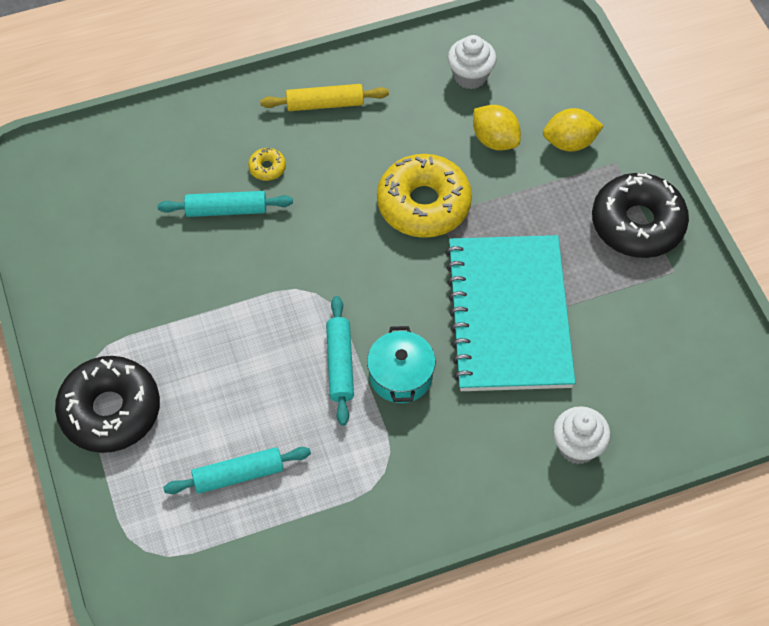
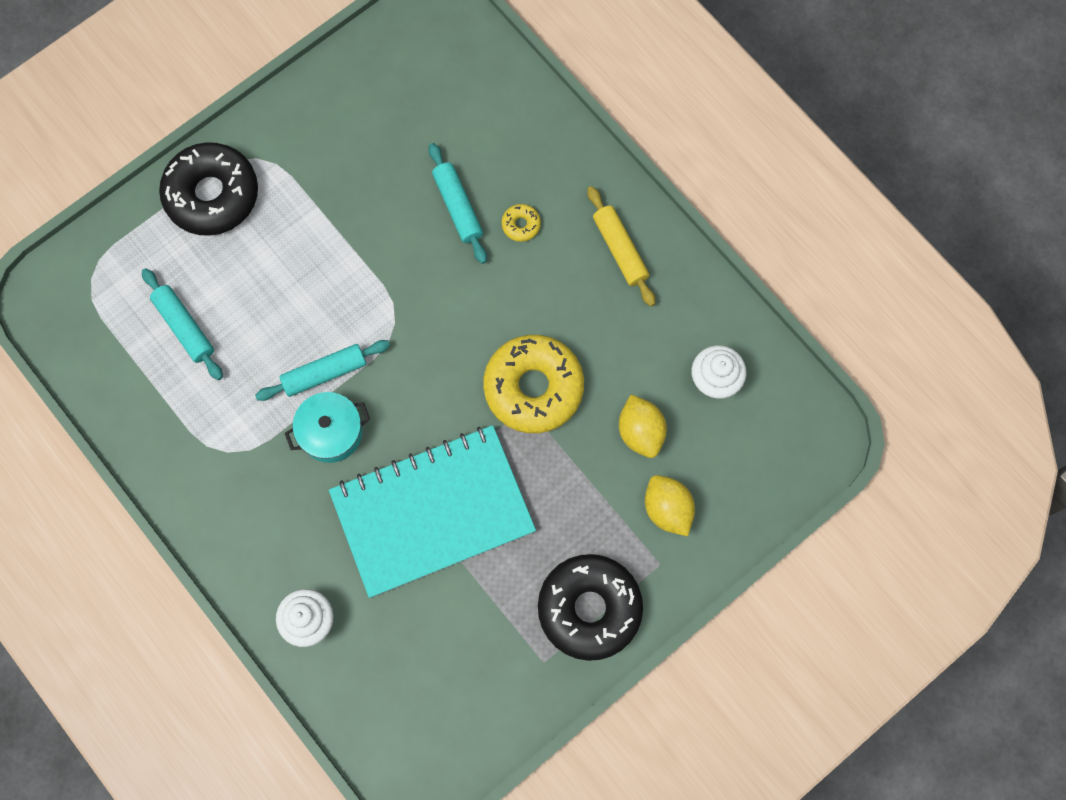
camera: 70 degrees right, 15 degrees up
(495, 140) = (640, 432): yellow lemon -> yellow lemon turned 45 degrees counterclockwise

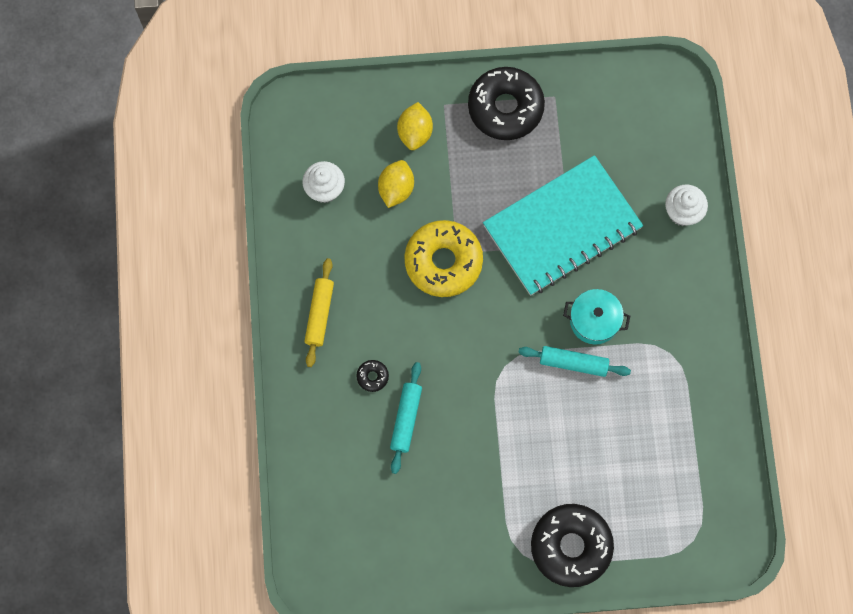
camera: 145 degrees left, 0 degrees up
(184, 327) = (648, 459): turquoise rolling pin -> none
(432, 512) = (562, 227): turquoise notebook -> turquoise notebook turned 45 degrees counterclockwise
(521, 225) = (372, 376): yellow donut -> black donut

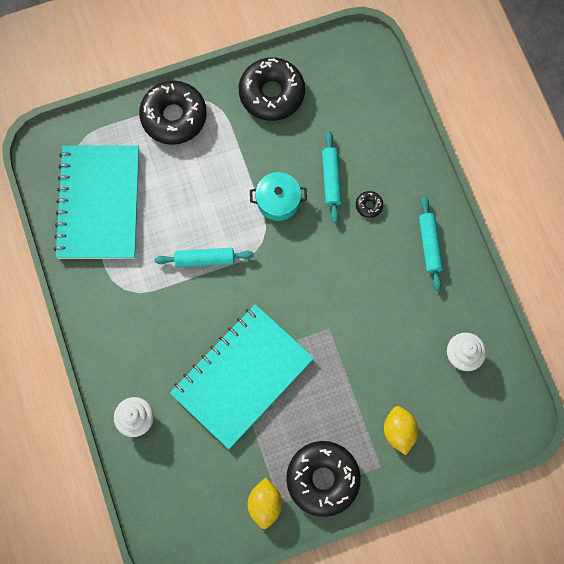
camera: 165 degrees right, 0 degrees up
(319, 314) = (429, 245): yellow rolling pin -> turquoise rolling pin
(396, 189) = (399, 372): yellow lemon -> yellow lemon (265, 504)
(443, 262) = (338, 317): yellow donut -> none
(446, 545) = (272, 94): none -> black donut
(594, 320) = (195, 300): turquoise pot -> turquoise pot (278, 201)
(680, 460) = (99, 203): none -> turquoise notebook

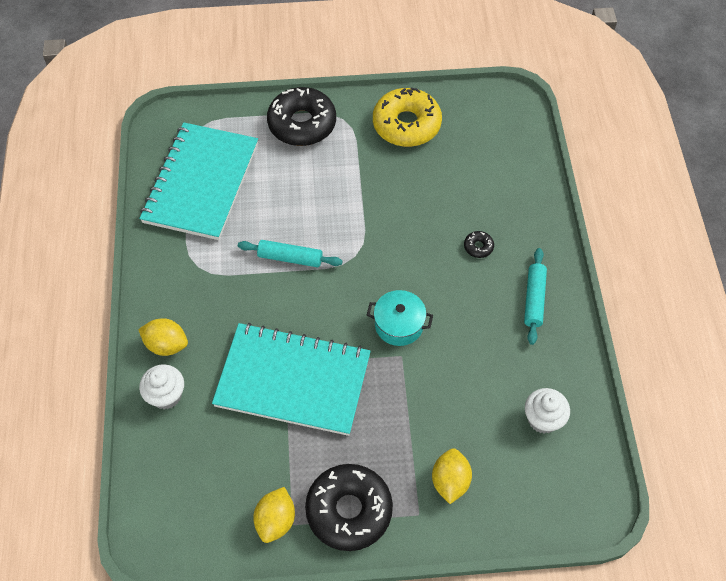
camera: 15 degrees right, 15 degrees down
(121, 372) = (166, 345): none -> yellow lemon
(242, 376) = (293, 380): turquoise notebook -> turquoise notebook turned 45 degrees clockwise
(272, 94) = (406, 124): black donut -> yellow donut
(278, 201) = (383, 221): turquoise pot -> turquoise pot (399, 325)
(331, 179) = (445, 213): turquoise rolling pin -> none

